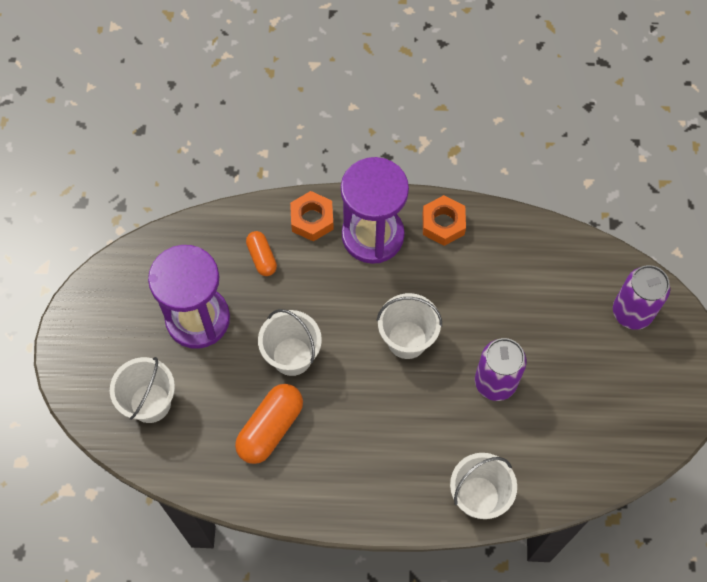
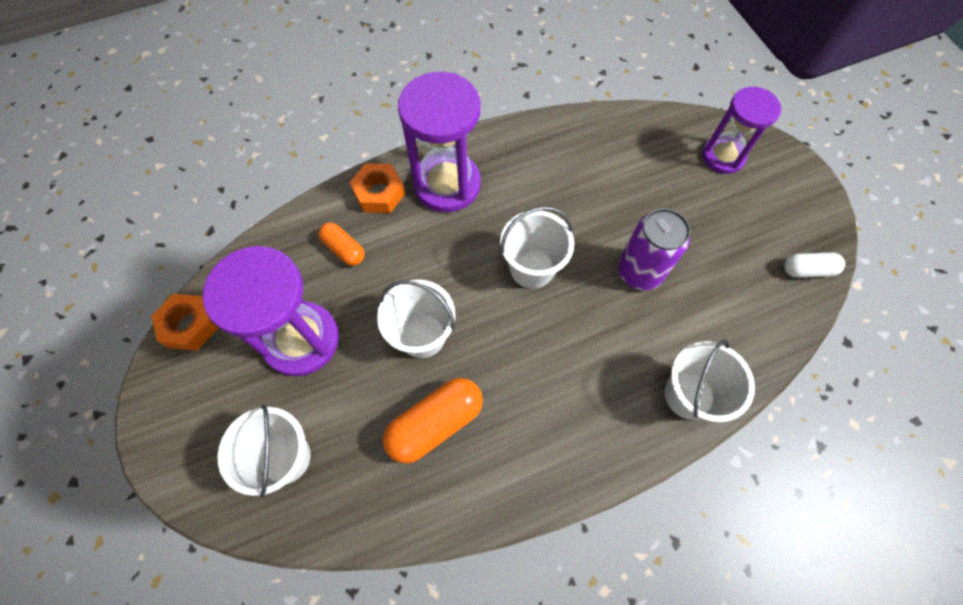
camera: 25 degrees left, 0 degrees up
(270, 428) = (435, 423): orange capsule -> orange capsule turned 45 degrees clockwise
(443, 224) = (509, 148): orange nut -> orange nut (190, 325)
(632, 312) = (723, 156): purple can -> purple hourglass
(642, 444) = (807, 270): none -> white capsule

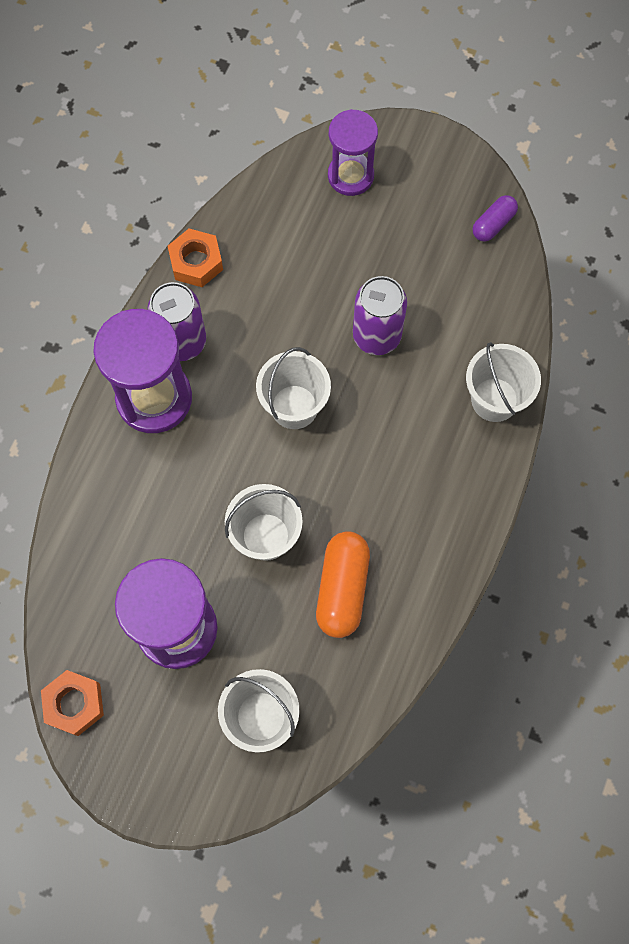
camera: 45 degrees left, 5 degrees up
(344, 249) = (129, 530): orange capsule -> none
(379, 193) = (105, 457): orange nut -> orange nut (196, 262)
(501, 166) = (182, 341): none -> purple can
(807, 270) = (493, 224): white capsule -> purple capsule

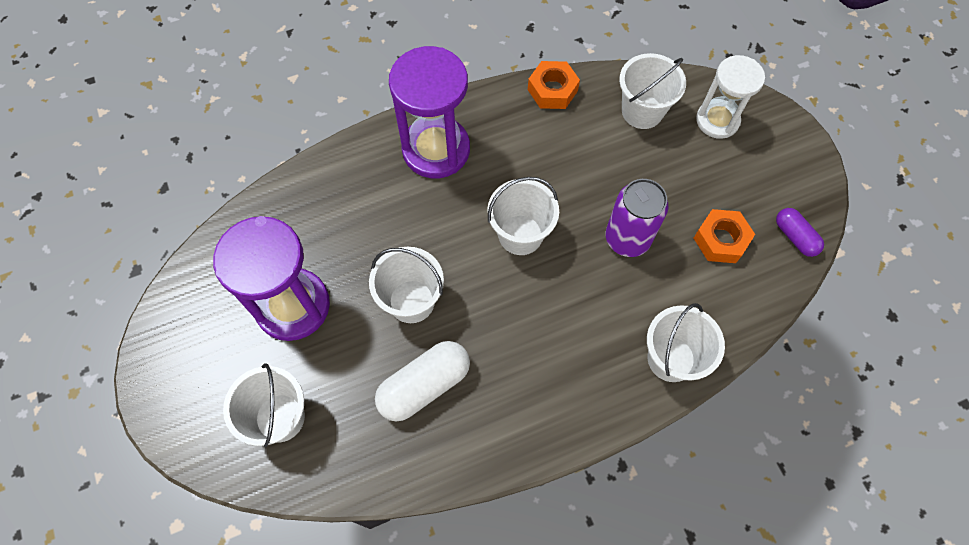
camera: 45 degrees right, 5 degrees down
(74, 704) = (183, 291): orange nut -> orange nut (721, 240)
(182, 341) = (491, 130): purple can -> none
(286, 218) = (642, 111): none -> white bucket
(342, 588) = (424, 385): orange capsule -> white capsule
(350, 176) = (717, 120): purple hourglass -> white hourglass
(493, 224) = (795, 237): purple capsule -> purple capsule turned 60 degrees clockwise

